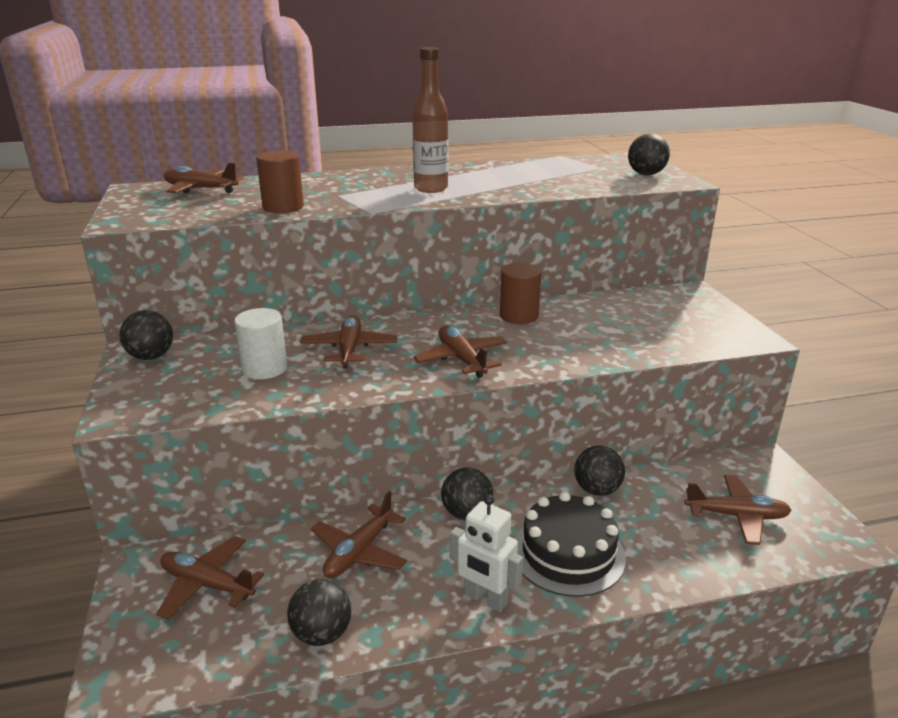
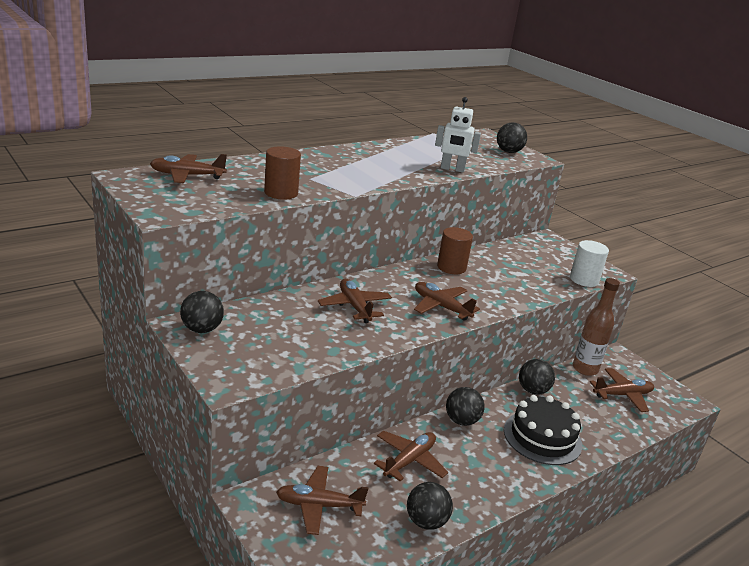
camera: 25 degrees left, 0 degrees up
(265, 368) = (305, 329): white cylinder -> white cylinder (584, 280)
(359, 551) = (409, 461): brown plane -> brown plane turned 150 degrees counterclockwise
(431, 189) = (374, 170): brown bottle -> brown bottle (585, 369)
(485, 599) = (512, 477): white robot -> white robot (452, 169)

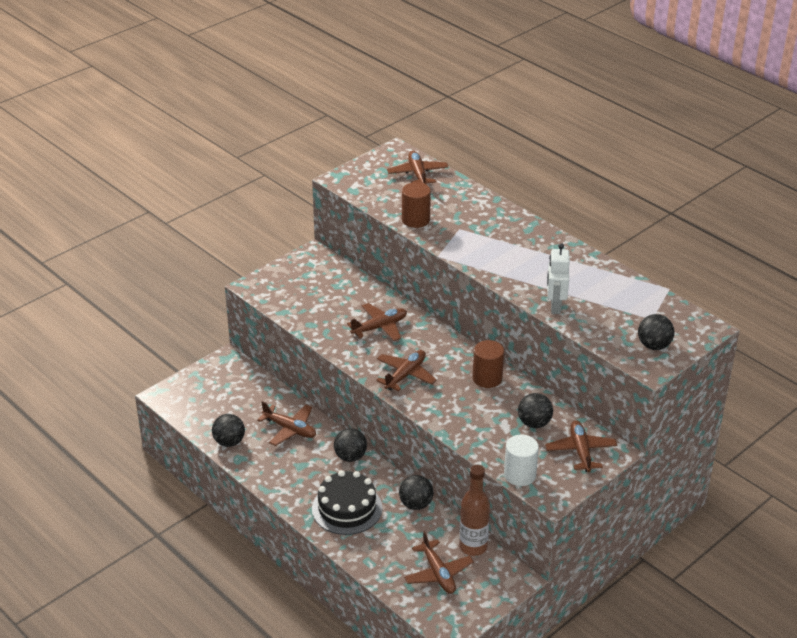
camera: 85 degrees right, 10 degrees up
(202, 329) = (311, 263): black ball -> black ball (534, 423)
(319, 505) = (231, 389): brown plane -> brown plane (580, 451)

